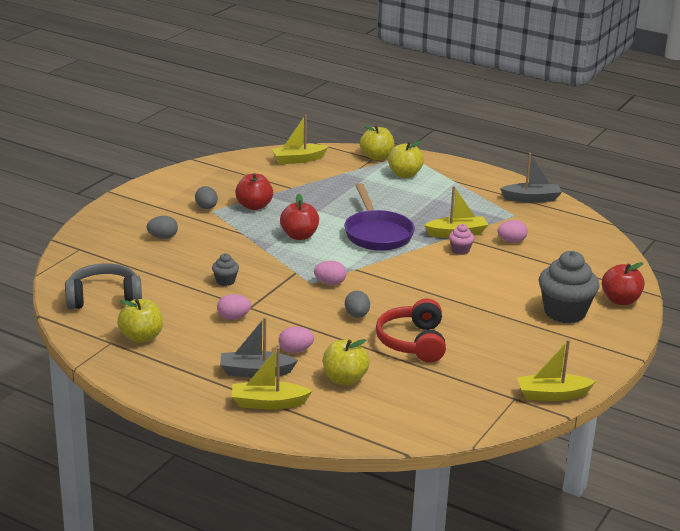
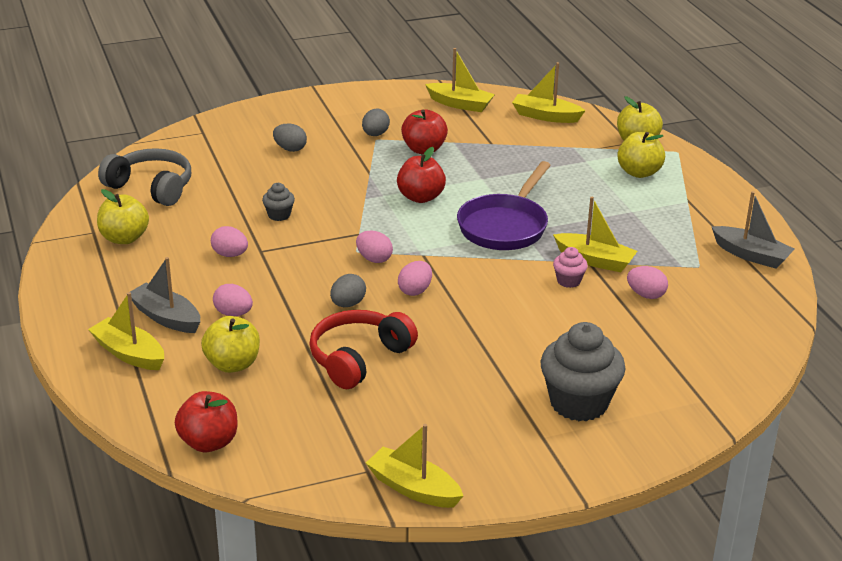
camera: 40 degrees right, 5 degrees up
(232, 170) = (460, 104): none -> yellow boat
(384, 291) = (415, 290): none -> pink egg
(620, 300) = (671, 420): red apple -> red apple (209, 442)

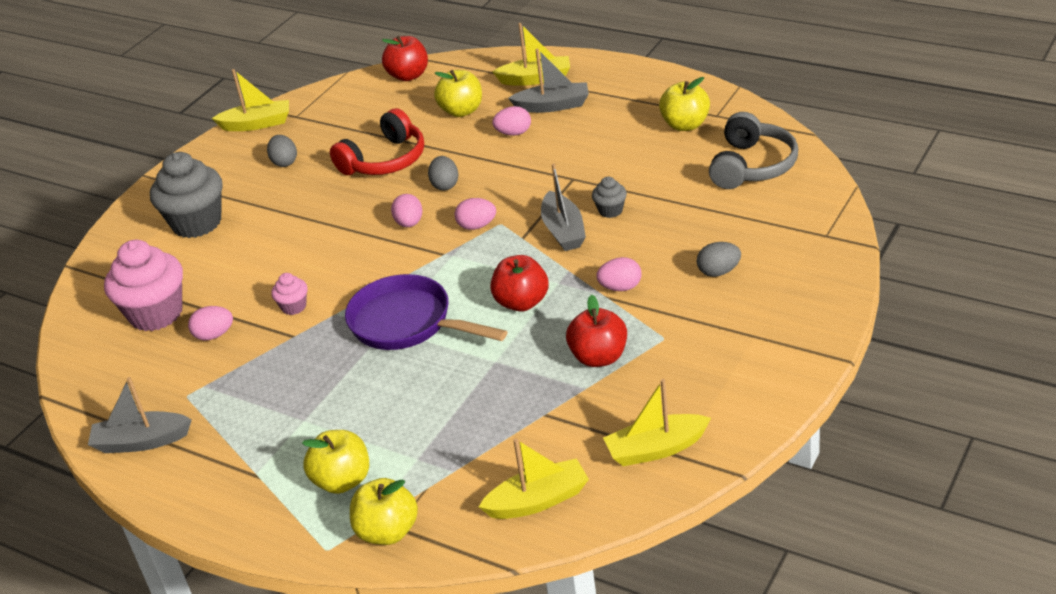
camera: 145 degrees right, 5 degrees up
(151, 187) = (752, 166): grey headphones -> grey headphones turned 60 degrees counterclockwise
(230, 255) = (589, 162): pink egg -> pink egg (620, 287)
(328, 221) = (563, 231): none -> grey boat
(358, 358) = (385, 160): red headphones -> red headphones turned 45 degrees clockwise
(375, 134) = (673, 342): grey egg -> grey egg (284, 162)
(505, 226) = (408, 323): purple pan -> purple pan turned 45 degrees counterclockwise
(595, 260) = (289, 340): yellow boat -> none
(679, 338) = (156, 314): none -> pink cupcake

